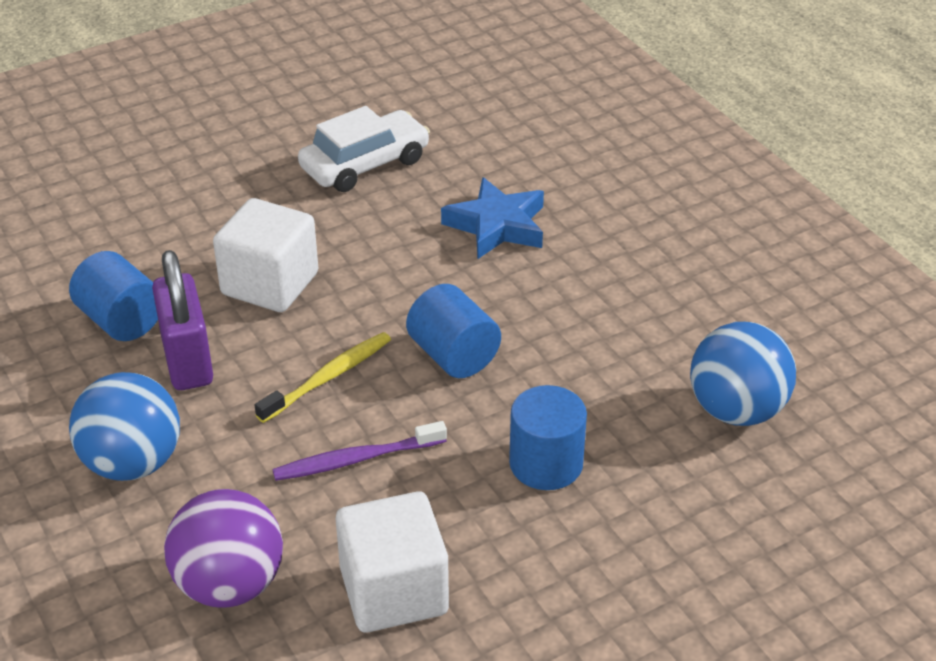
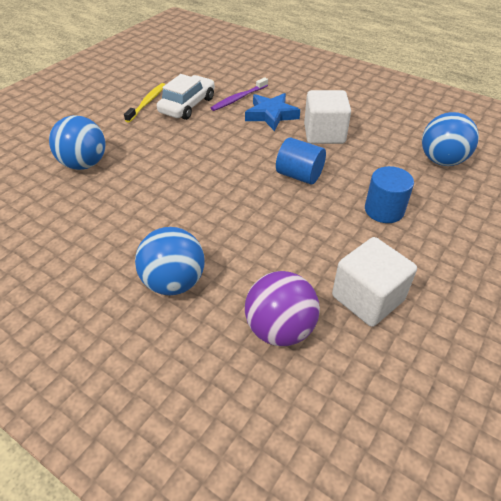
camera: 25 degrees left, 5 degrees up
(121, 320) = (113, 210): blue cylinder -> none
(129, 228) = (84, 164): none -> blue ball
(188, 361) = (166, 219): purple padlock -> none
(270, 284) = (181, 169): white cube -> white cube (324, 134)
(328, 378) = (246, 204): yellow toothbrush -> yellow toothbrush (147, 103)
(357, 459) = (293, 238): purple toothbrush -> purple toothbrush (239, 98)

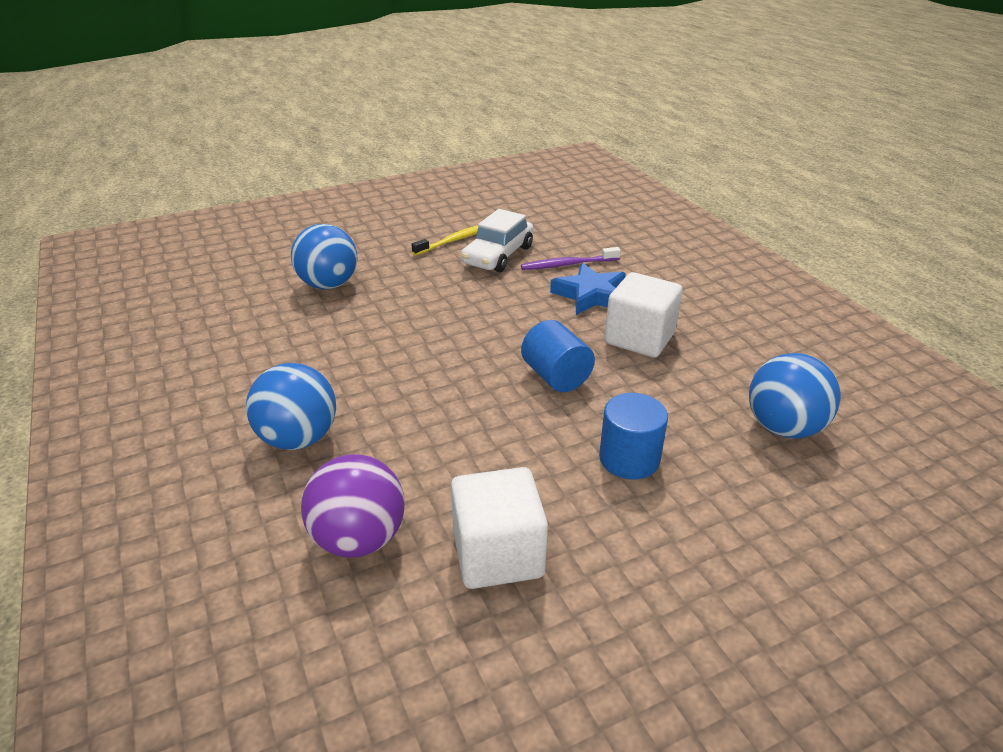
camera: 30 degrees right, 10 degrees down
(187, 105) = (498, 255): white car -> white car turned 150 degrees clockwise

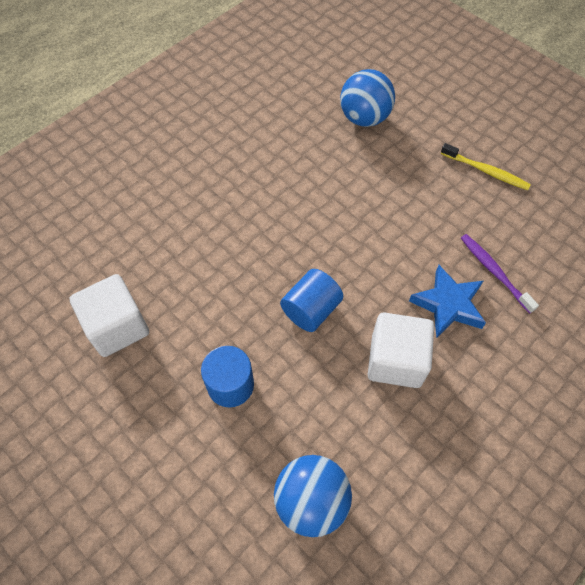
camera: 70 degrees right, 25 degrees up
(298, 438) = (184, 182): blue ball -> none
(359, 538) = (111, 250): purple ball -> none
(498, 255) = (478, 212): white car -> none

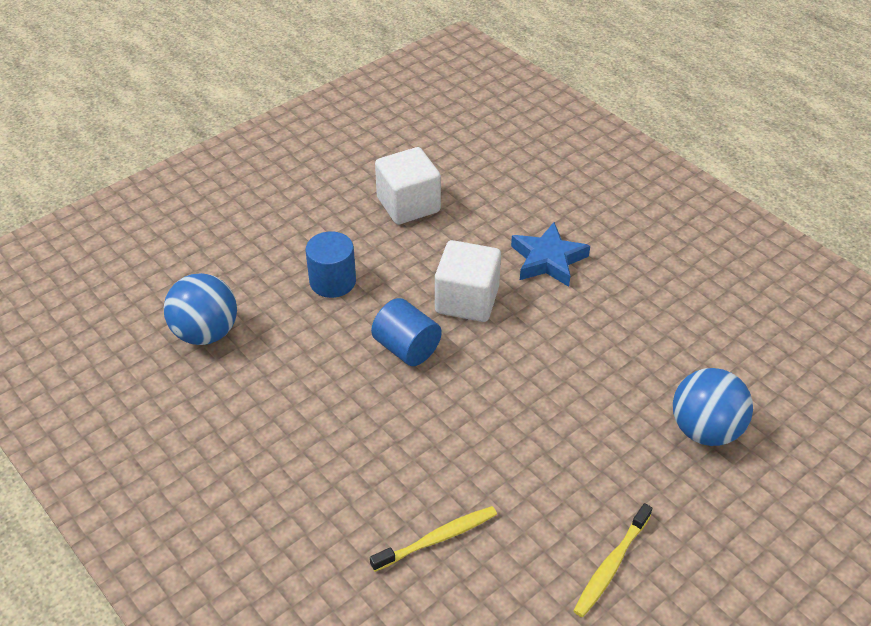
camera: 95 degrees right, 15 degrees down
(395, 361) = (333, 415): white cube -> white cube (467, 300)
(448, 304) = (396, 478): blue star -> blue star (548, 260)
(494, 272) = (437, 539): purple toothbrush -> yellow toothbrush

